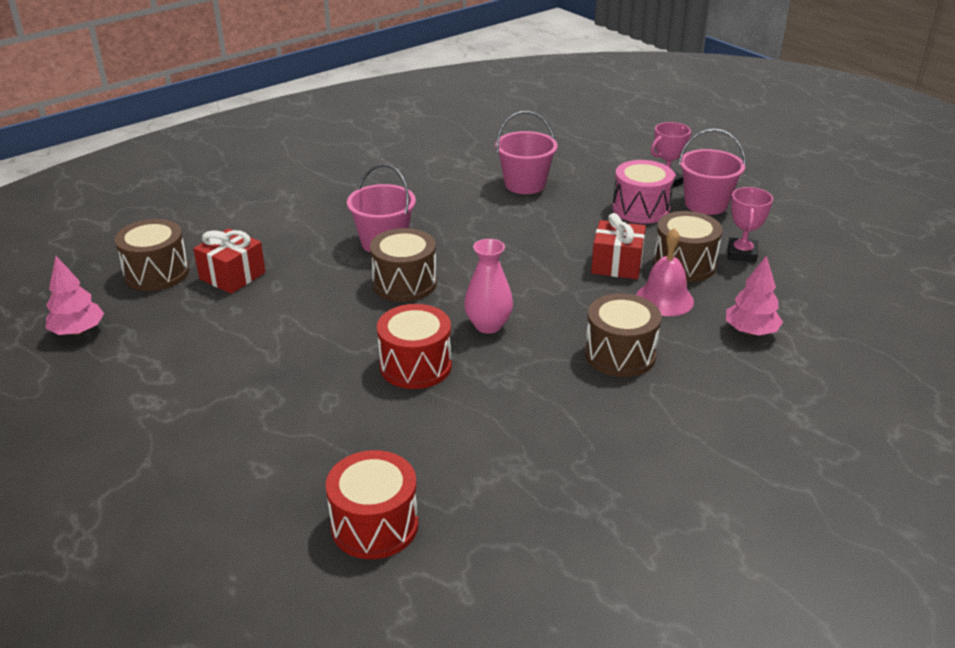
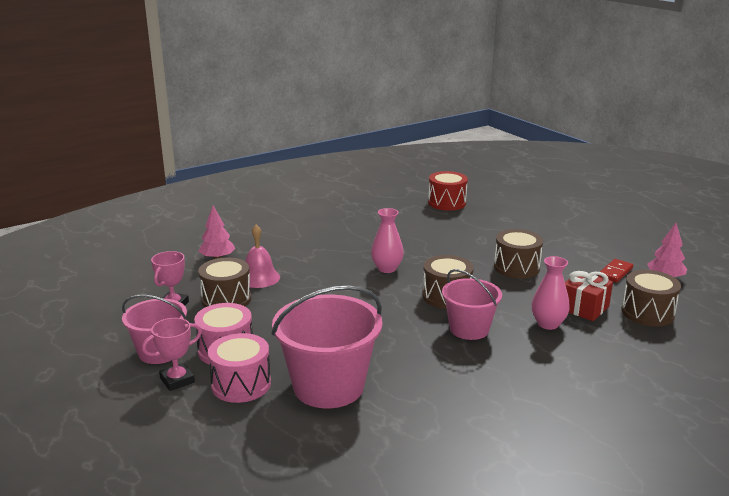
camera: 175 degrees left, 10 degrees down
(145, 337) = (615, 272): none -> red domino
(289, 253) = (548, 324): none -> pink vase
(415, 366) = (434, 251): red drum -> none
(525, 184) = (328, 386): pink bucket -> pink bucket, size x1.60
(605, 182) = (241, 384): none -> pink drum
(617, 264) = (279, 302): red gift -> none
(620, 354) = (308, 251): brown drum -> brown drum (516, 267)

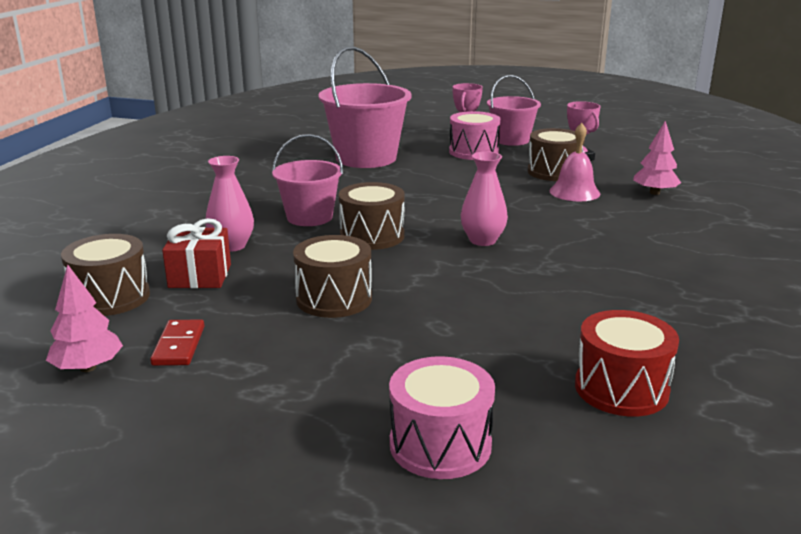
camera: 140 degrees right, 0 degrees up
(241, 384) = (424, 144): pink drum -> pink drum (440, 444)

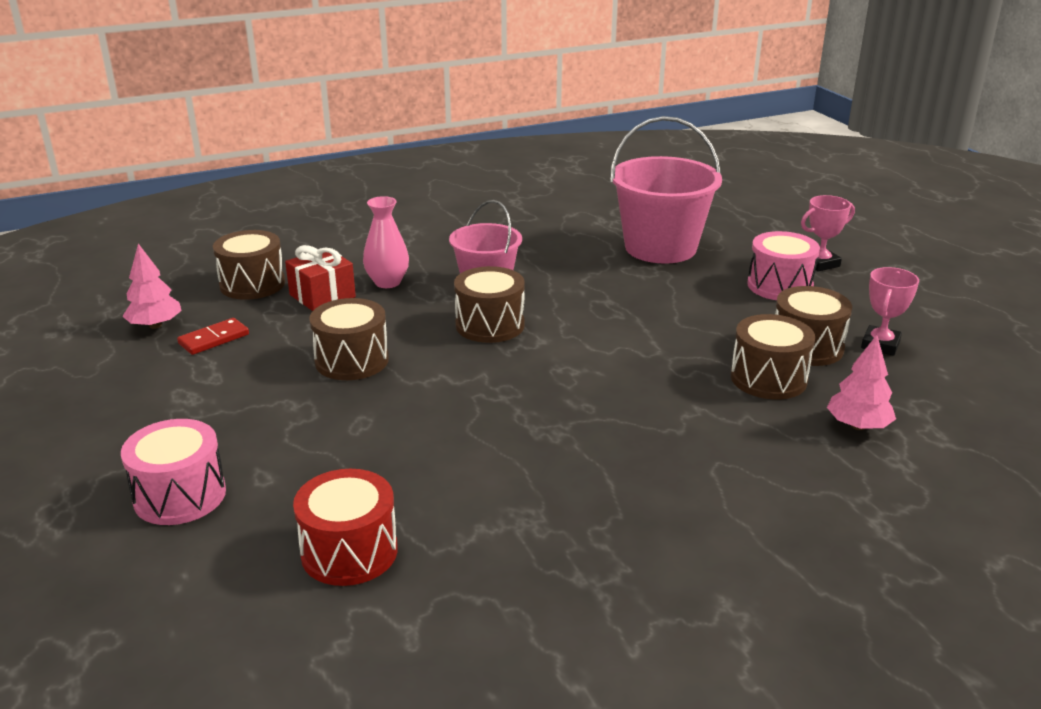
camera: 50 degrees right, 5 degrees up
(482, 240) = (559, 377): pink vase -> none
(511, 140) = (858, 290): pink bucket -> none
(574, 192) = (768, 378): pink bell -> brown drum

